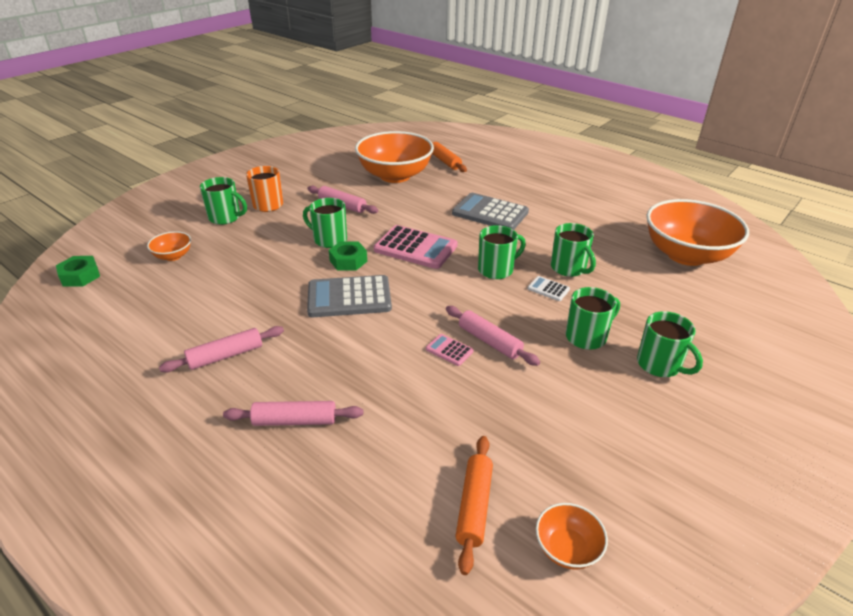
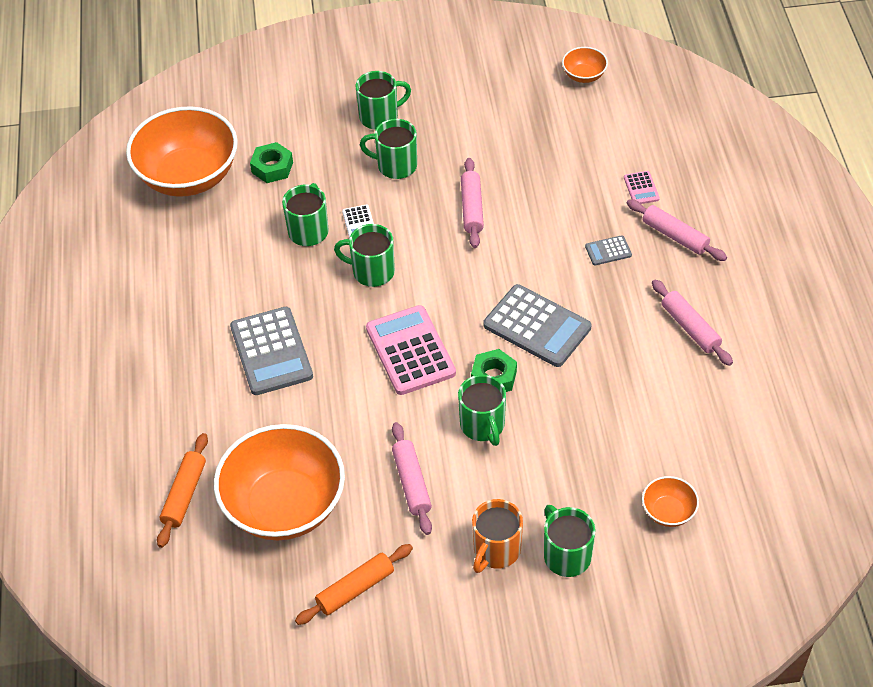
camera: 135 degrees left, 15 degrees up
(80, 276) = (783, 541): green nut -> green nut (272, 167)
(225, 356) = (690, 328): pink rolling pin -> pink rolling pin turned 45 degrees clockwise
(345, 373) = (608, 251): none -> grey calculator
(449, 350) = (511, 221): pink calculator -> pink calculator (641, 188)
(474, 506) = (610, 120): orange rolling pin -> orange rolling pin (355, 589)
(660, 365) = (380, 117): green mug -> green mug turned 60 degrees clockwise

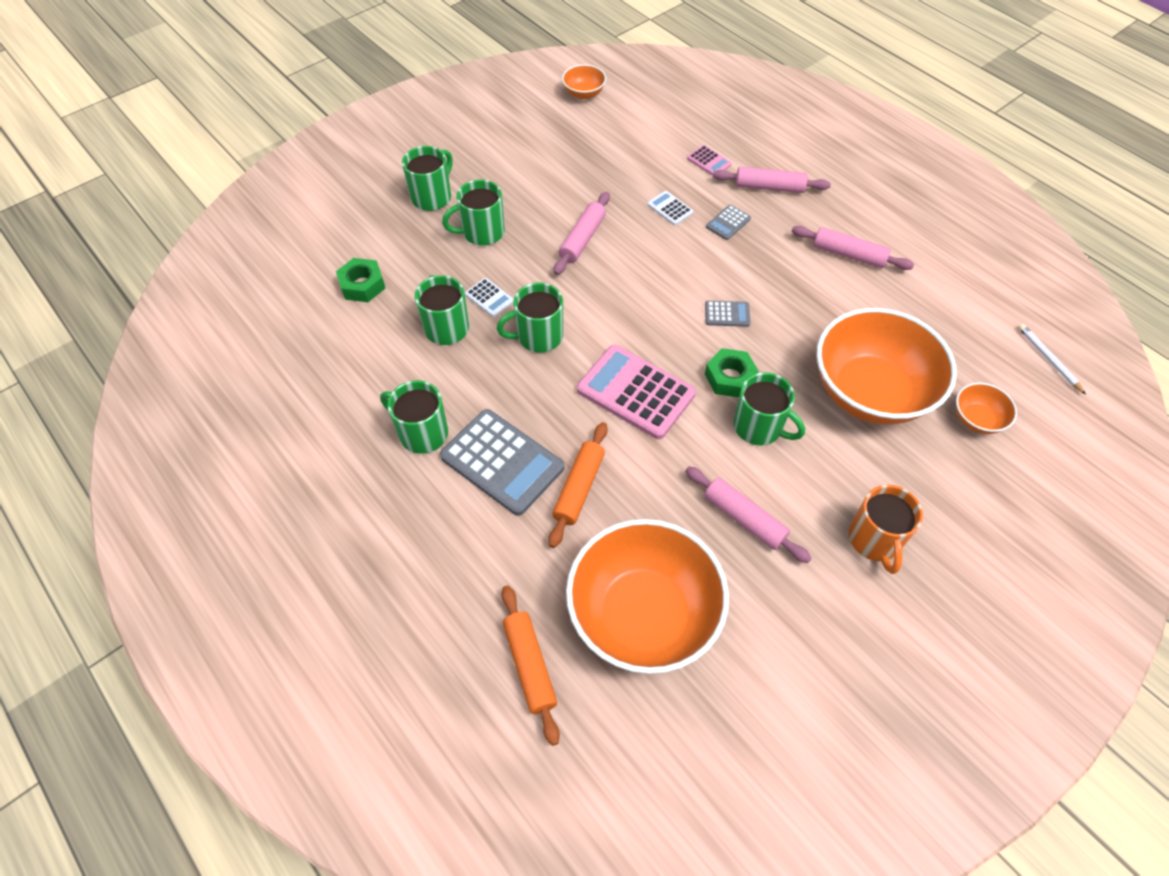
camera: 35 degrees left, 5 degrees up
(188, 176) = (280, 331): orange bowl -> orange bowl (870, 392)
(355, 589) = (784, 661): orange rolling pin -> orange rolling pin (579, 488)
(472, 208) = (582, 239): pink rolling pin -> pink rolling pin turned 60 degrees clockwise
(537, 326) = (727, 314): grey calculator -> grey calculator, size x0.46
(566, 555) = (935, 508): green mug -> green mug (422, 433)
(568, 215) = (670, 209): none -> white calculator
(783, 500) = (1048, 359): none -> white pencil

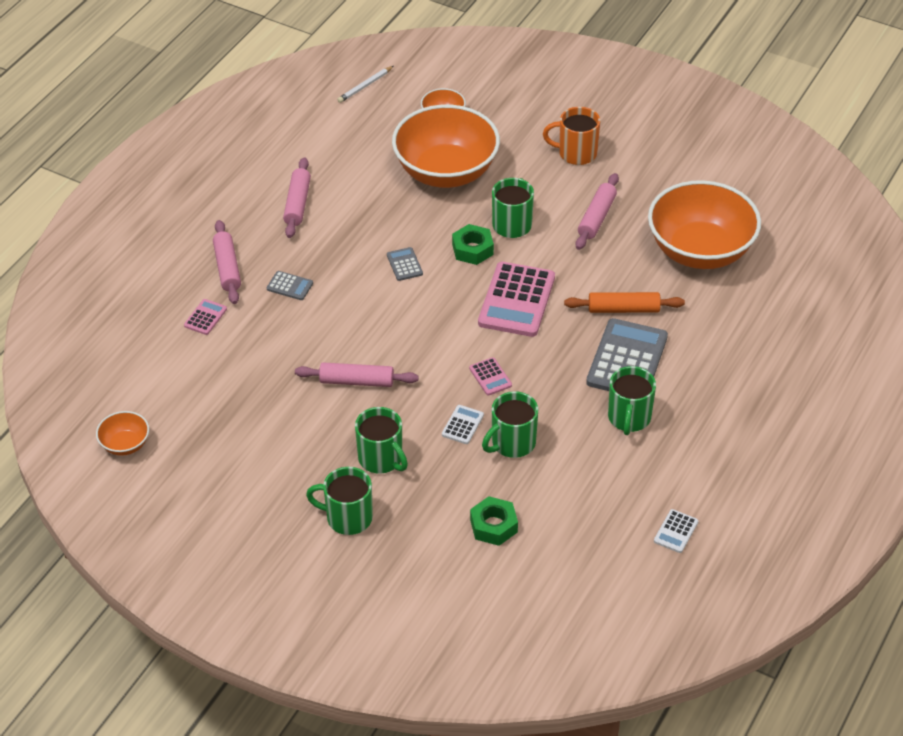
camera: 110 degrees left, 10 degrees down
(530, 665) = (770, 296): orange rolling pin -> none
(538, 336) = (490, 377): green mug -> pink calculator
(670, 209) = (287, 330): white calculator -> white calculator (676, 531)
(874, 540) = (576, 153): orange mug -> orange mug turned 150 degrees counterclockwise

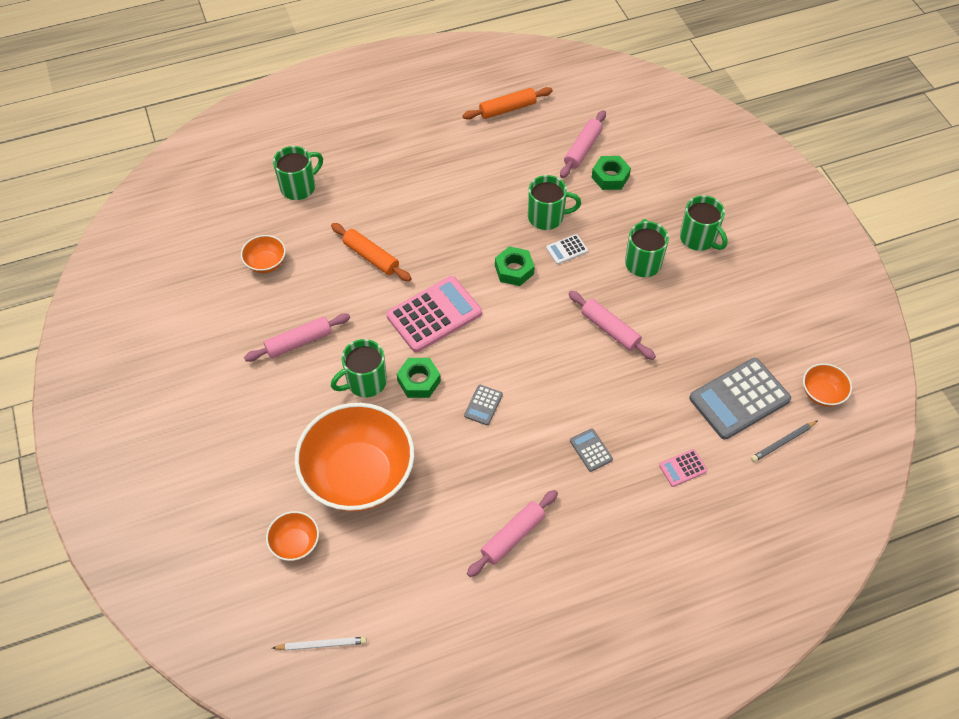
camera: 140 degrees left, 10 degrees up
(135, 384) = (783, 442): none -> grey pencil
(227, 268) = (628, 507): pink rolling pin -> pink rolling pin (582, 149)
(490, 377) = (514, 270): pink calculator -> green nut
(576, 153) = (240, 414): orange mug -> none
(627, 360) = (412, 221): grey calculator -> grey calculator (739, 399)
(629, 418) = (457, 185): green mug -> green mug (299, 187)
(676, 531) = (507, 109): white calculator -> orange rolling pin
(700, 251) = (266, 263): orange bowl -> orange bowl, size x0.43

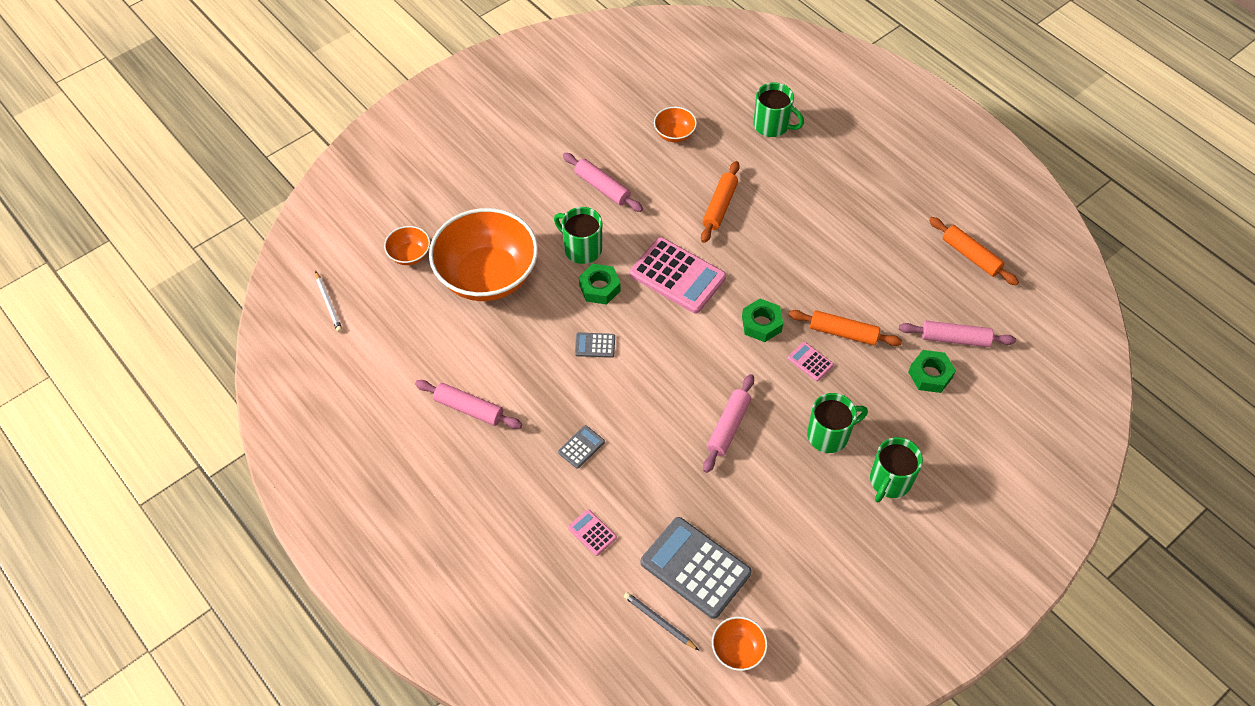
camera: 70 degrees right, 0 degrees up
(547, 217) = (843, 333): green mug -> orange rolling pin
(566, 249) = (810, 362): white calculator -> pink calculator

